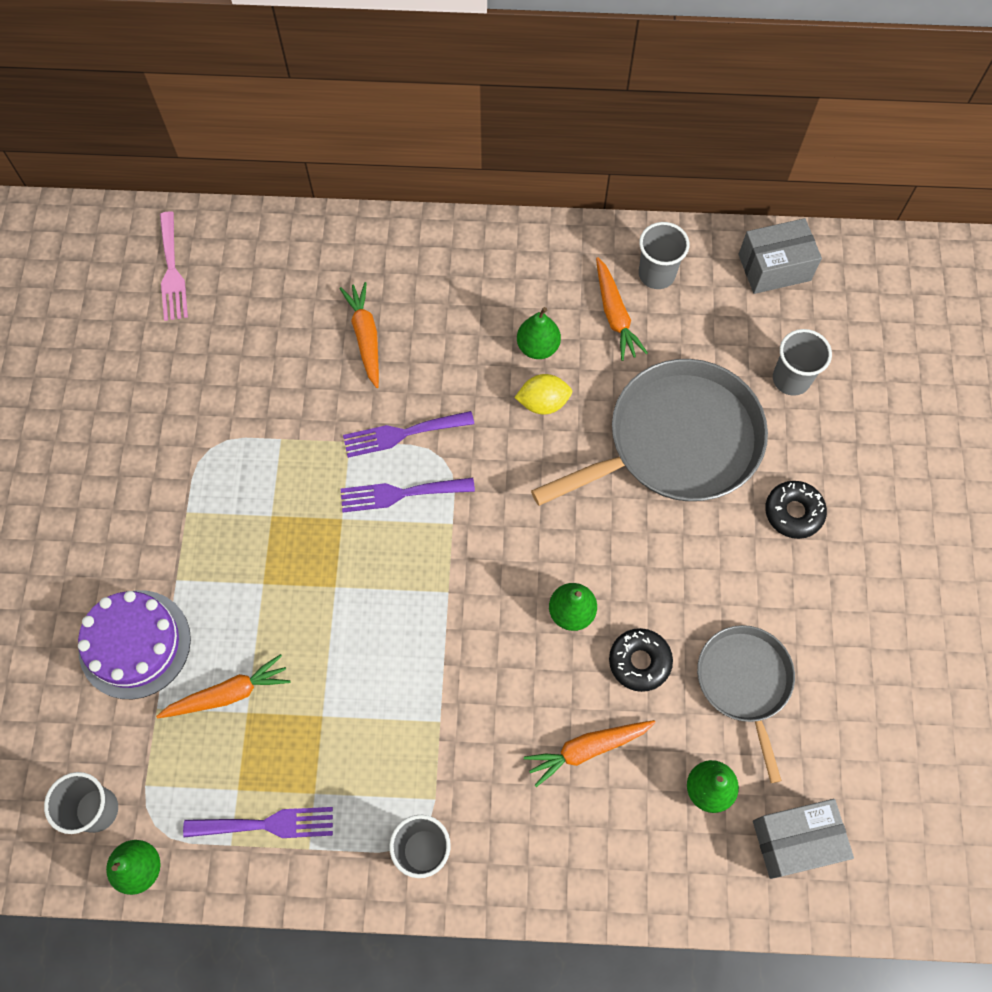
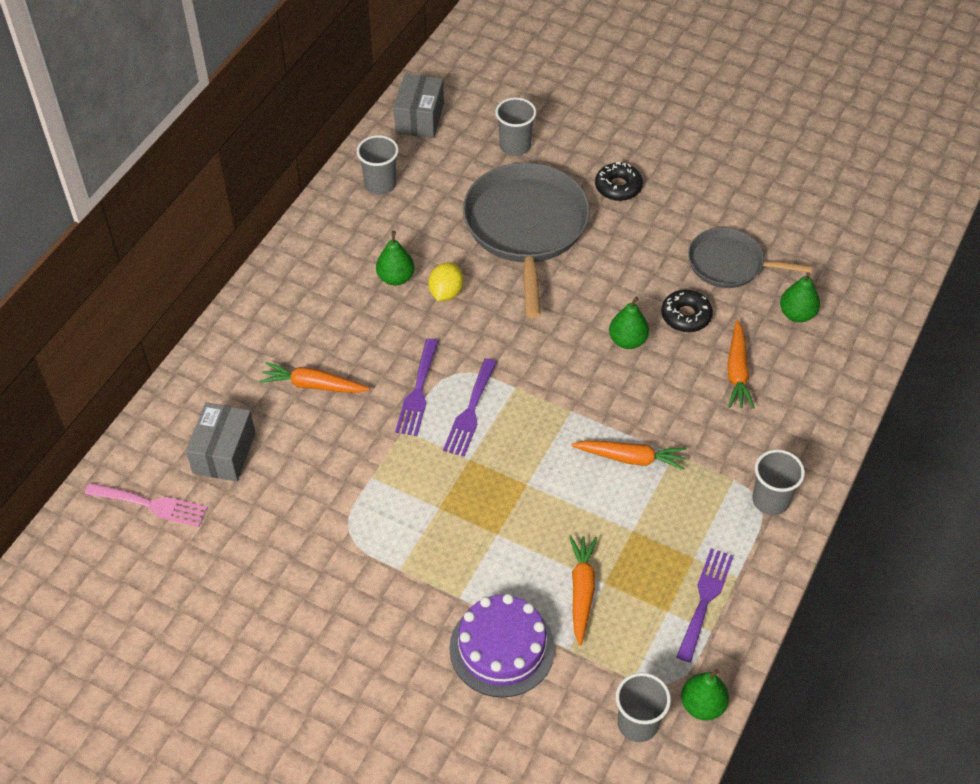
camera: 65 degrees left, 15 degrees down
(615, 315) = (399, 222): orange carrot -> orange carrot (630, 458)
(795, 840) = (852, 282): grey box -> grey box (224, 453)

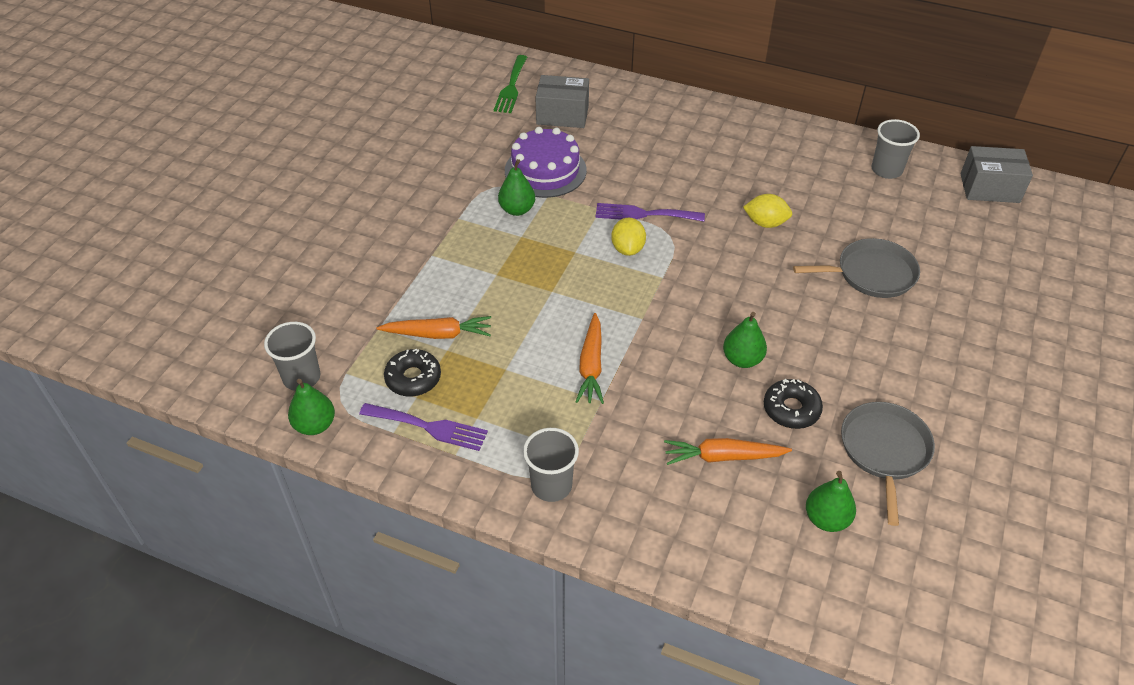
camera: 85 degrees right, 5 degrees down
(151, 505) = (511, 87): pink fork -> green fork
(313, 385) = (638, 153): orange carrot -> none
(396, 278) = (773, 190): green pear -> green pear (517, 210)
(470, 412) = (627, 249): purple fork -> yellow lemon
(502, 648) = (382, 284): purple cake -> purple cake (545, 170)
(515, 146) = (985, 259): grey cup -> none
(526, 228) = (871, 274): grey pan -> grey pan, size x0.58
(618, 187) = (964, 346): black donut -> black donut (413, 378)

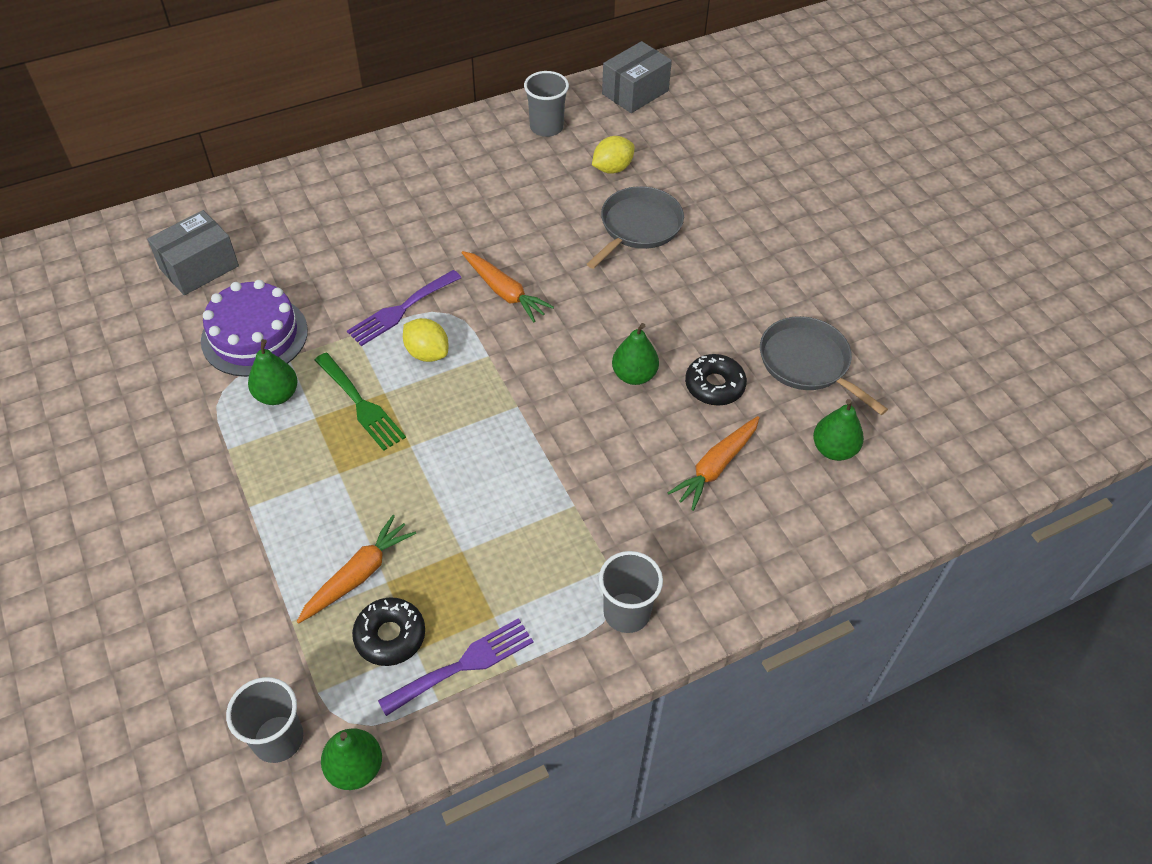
camera: 50 degrees left, 5 degrees up
(511, 87) = (105, 274): green fork -> green fork (361, 405)
(591, 366) = (528, 483): orange carrot -> orange carrot (504, 292)
(765, 223) = (511, 242): yellow lemon -> yellow lemon (612, 168)

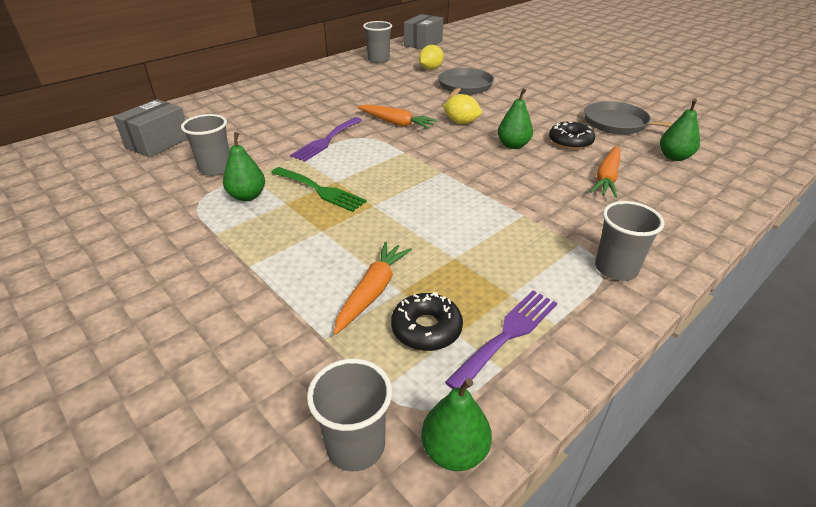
camera: 15 degrees left, 15 degrees down
(254, 335) = (216, 169): purple cake -> grey cup
(427, 353) = (358, 157): yellow lemon -> yellow lemon (461, 122)

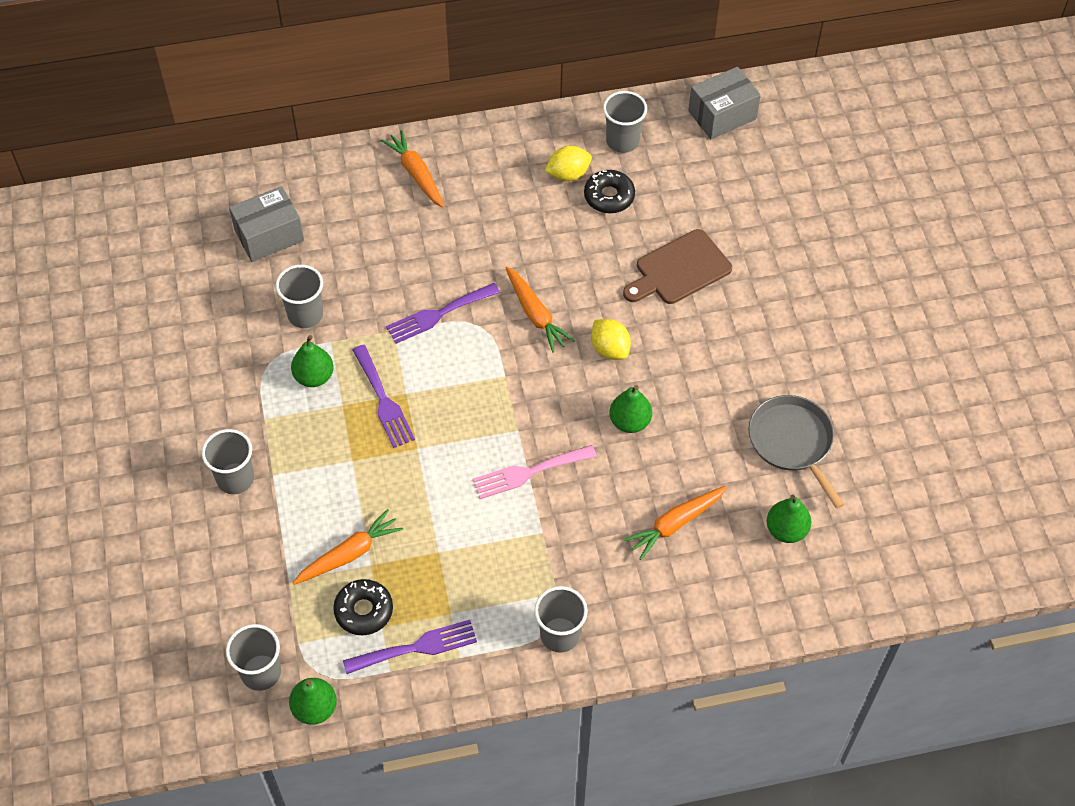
camera: 30 degrees right, 20 degrees up
(209, 282) = (235, 478): none -> grey cup
(257, 95) = (416, 174): none -> orange carrot
(320, 190) = (383, 401): green fork -> purple fork
(430, 69) = (673, 200): yellow lemon -> yellow lemon (568, 174)
(464, 87) = (679, 269): grey pan -> brown cutting board
(474, 189) = (528, 472): none -> pink fork
(570, 142) = (699, 447): black donut -> black donut (609, 196)

